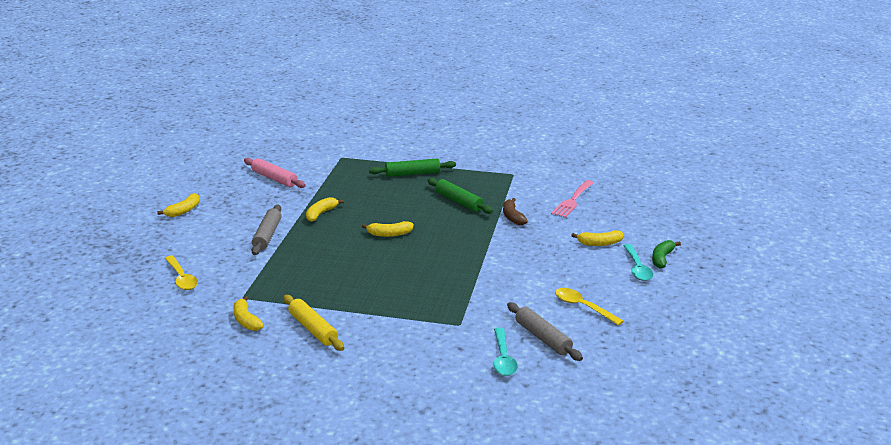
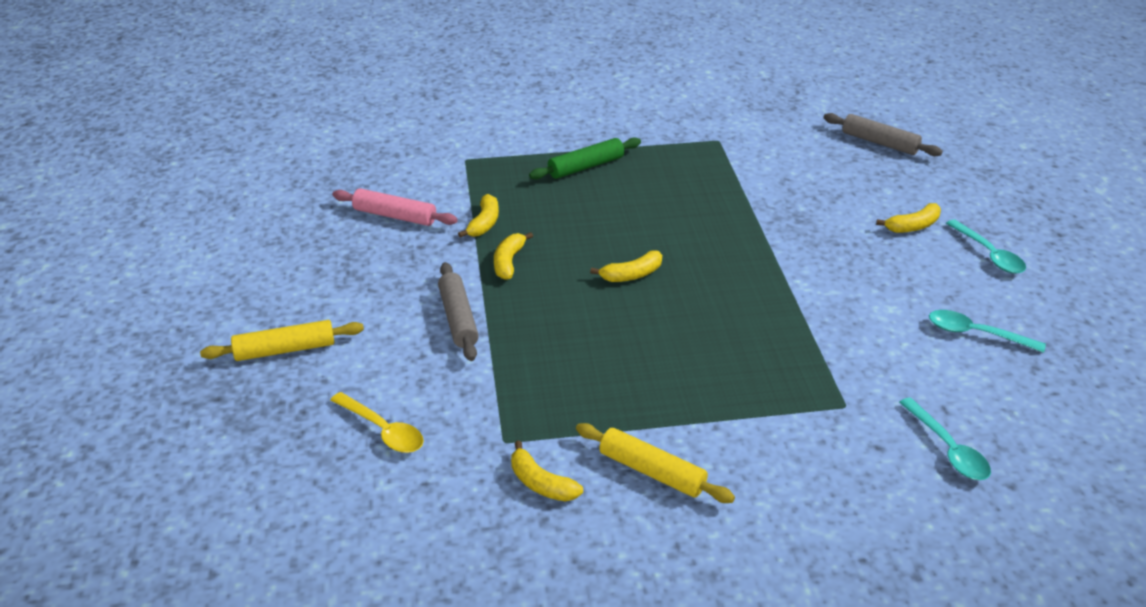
camera: 20 degrees left, 10 degrees up
(160, 231) = (285, 349): none -> yellow rolling pin
(183, 211) = (296, 303): yellow banana -> yellow banana (484, 223)
(459, 202) = (683, 199): green rolling pin -> none
(512, 217) = (772, 209): brown banana -> none
(543, 338) = (969, 399): grey rolling pin -> grey rolling pin (879, 142)
(572, 201) = (826, 167): pink fork -> none
(583, 307) = (976, 334): yellow spoon -> turquoise spoon
(662, 258) = (1005, 232): green banana -> none

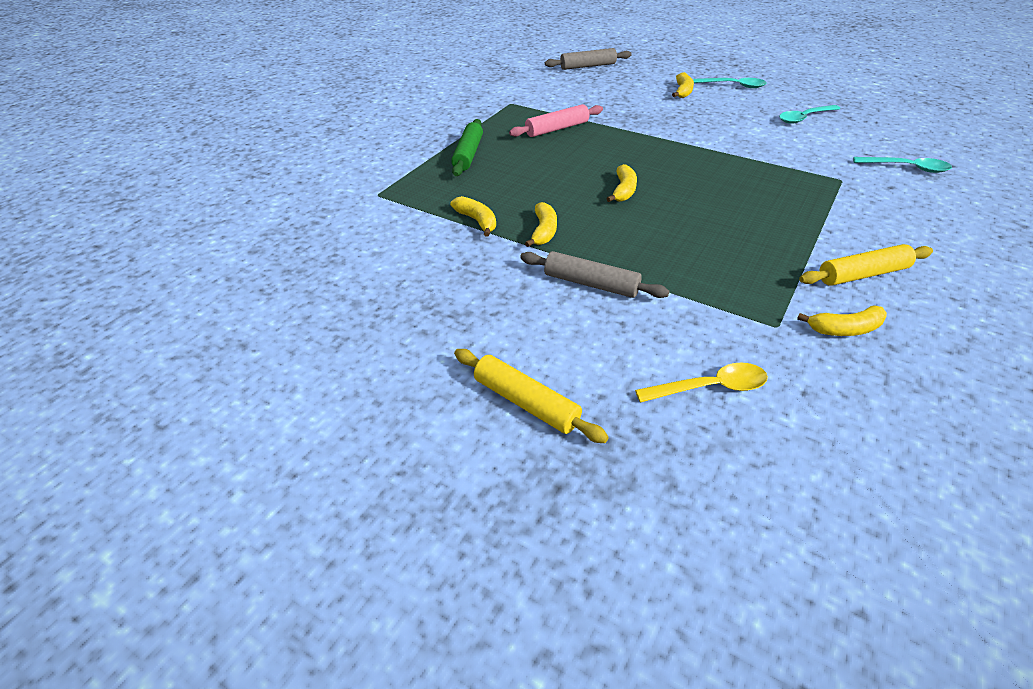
camera: 50 degrees left, 5 degrees up
(285, 349) = (526, 403): yellow rolling pin -> yellow rolling pin turned 75 degrees counterclockwise
(395, 216) = (403, 257): pink rolling pin -> pink rolling pin (557, 129)
(508, 262) = (544, 231): yellow banana -> yellow banana turned 135 degrees counterclockwise

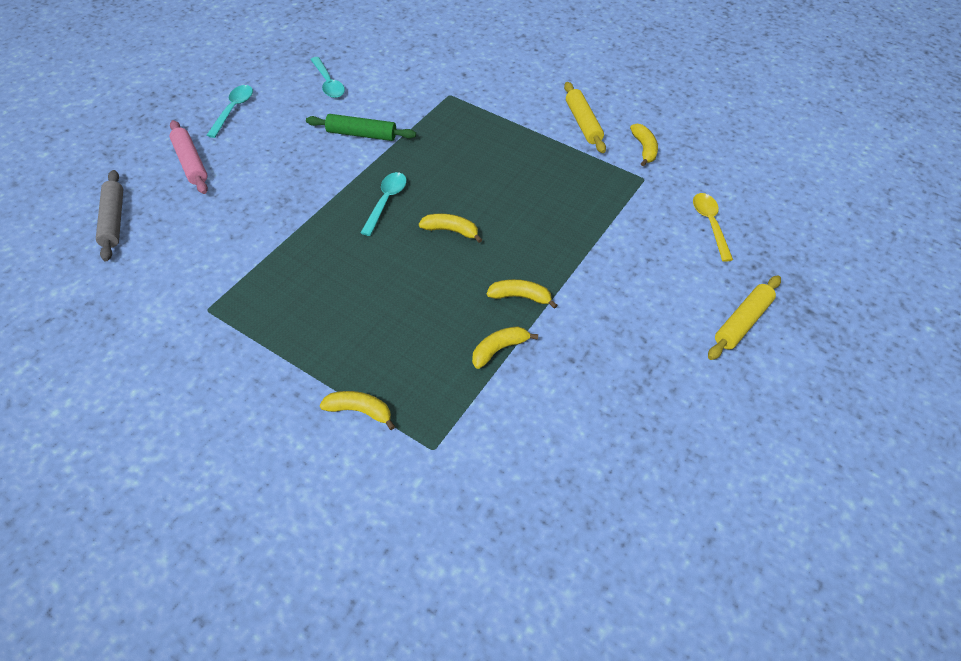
camera: 90 degrees left, 10 degrees up
(468, 154) = (347, 357): green rolling pin -> green rolling pin (361, 134)
(557, 129) = (300, 268): pink rolling pin -> pink rolling pin (191, 163)
(591, 283) = (601, 271): grey rolling pin -> none
(683, 91) = (233, 150): yellow banana -> yellow banana (359, 411)
(906, 168) = (435, 56): turquoise spoon -> turquoise spoon (386, 201)

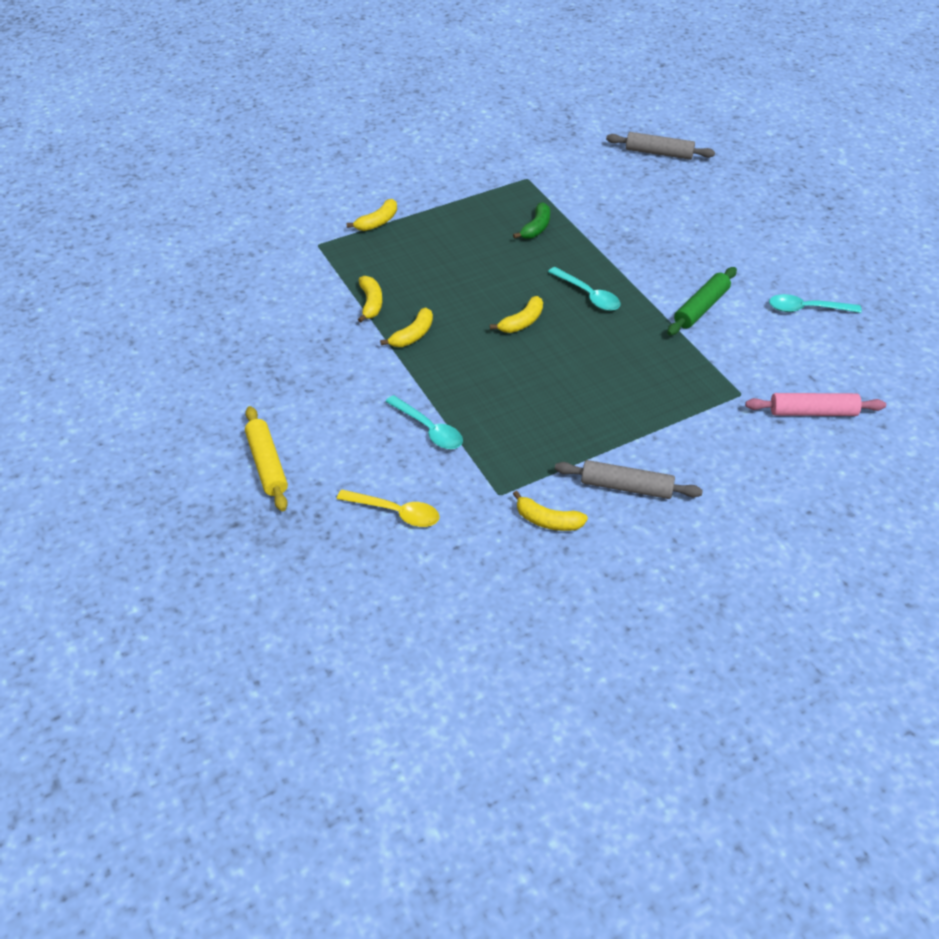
camera: 120 degrees right, 5 degrees down
(191, 163) = (714, 200): pink rolling pin -> pink rolling pin (813, 412)
(233, 110) = (786, 238): turquoise spoon -> turquoise spoon (429, 429)
(299, 270) = (536, 228): none -> green banana
(583, 123) = (626, 487): yellow rolling pin -> grey rolling pin

